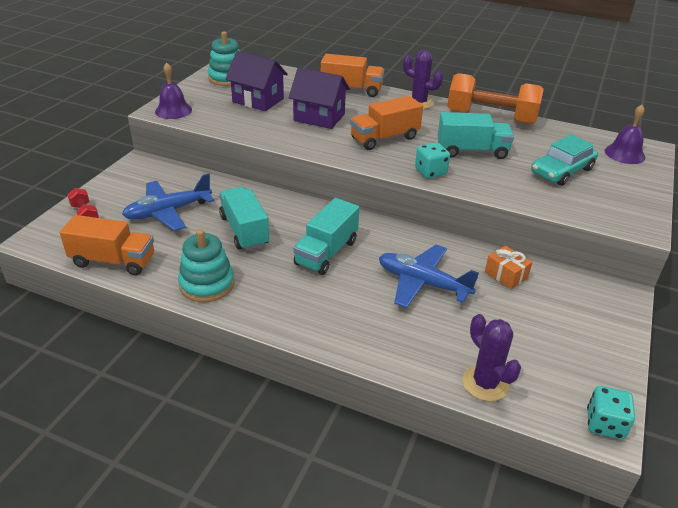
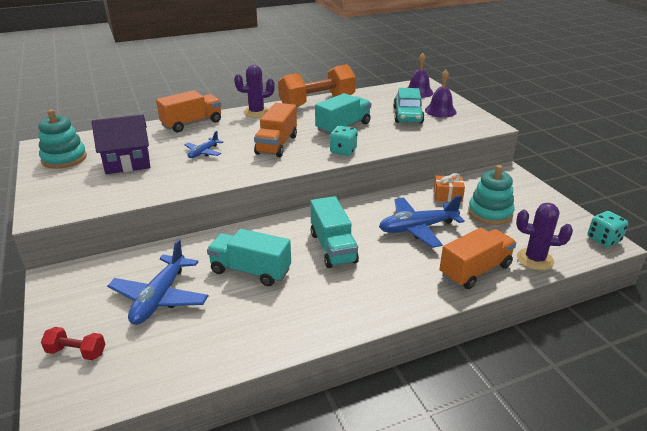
camera: 45 degrees left, 5 degrees down
(113, 261) = (179, 367): orange truck -> orange truck (475, 270)
(173, 110) = (58, 206): purple bell -> purple bell (440, 111)
(207, 284) = (290, 326): turquoise stacking toy -> turquoise stacking toy (490, 213)
(319, 117) = (203, 152): purple house -> blue plane

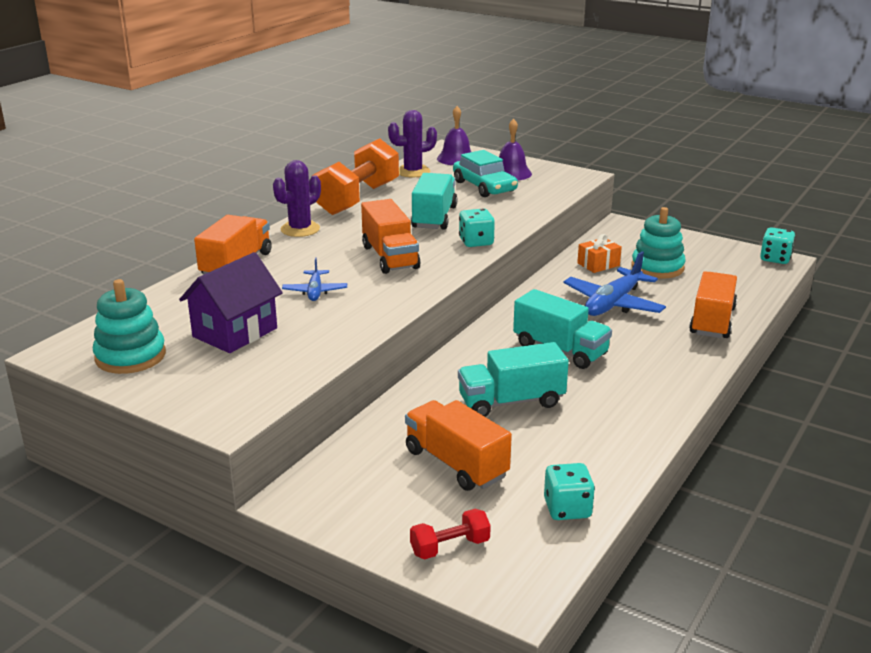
camera: 35 degrees left, 5 degrees down
(160, 297) = (456, 464): blue plane -> orange truck
(173, 365) = (567, 509): none -> turquoise dice
(535, 259) = (745, 294): purple cactus -> purple cactus (413, 172)

